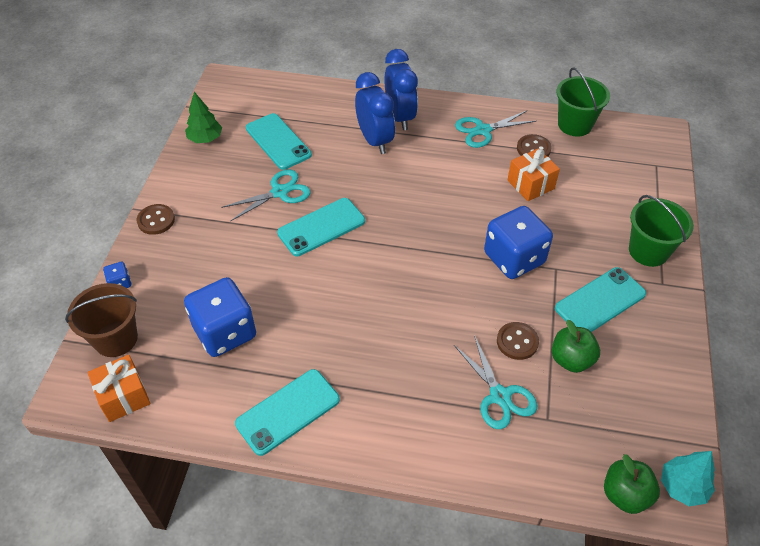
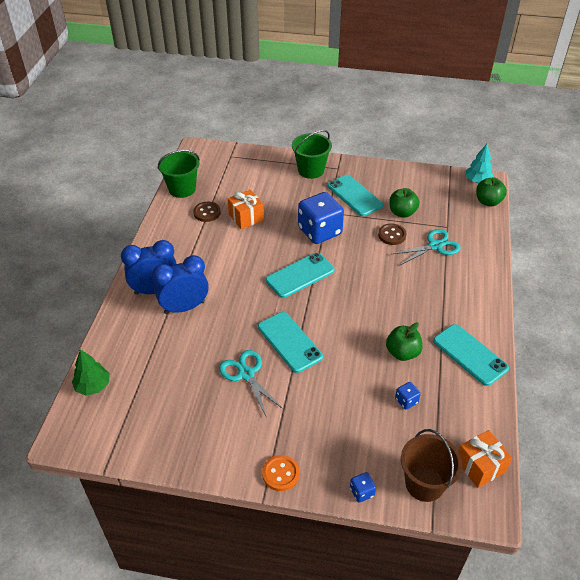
camera: 90 degrees left, 5 degrees down
(156, 220) = (280, 474): brown button -> orange button
(205, 139) = (163, 444): green tree -> green tree (93, 386)
(225, 332) = (406, 401): blue dice -> blue dice, size x0.42
(278, 141) = (176, 380): turquoise phone -> turquoise phone (300, 275)
(297, 335) = (402, 353): none -> green apple
(483, 130) = (181, 239): turquoise scissors -> none

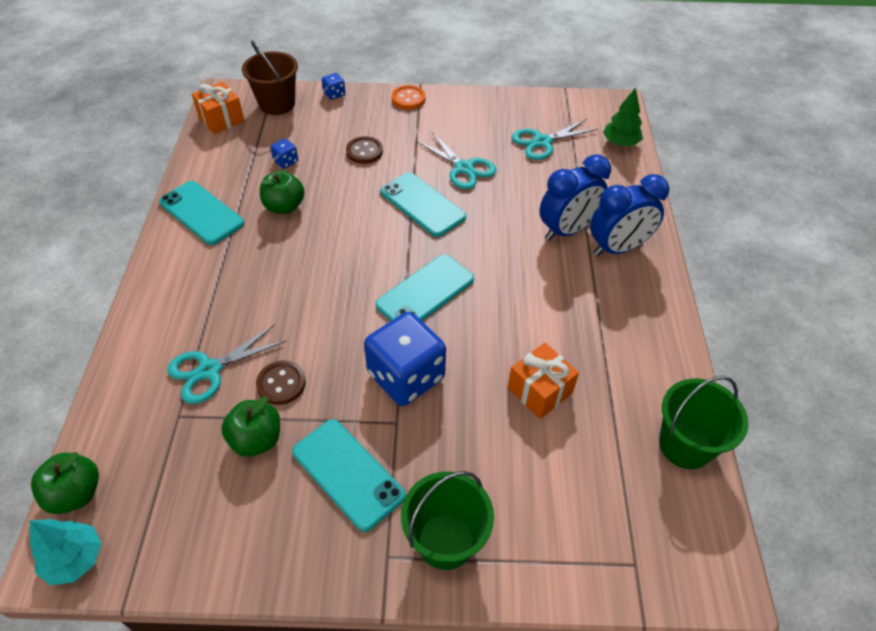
camera: 170 degrees right, 5 degrees up
(164, 396) = (542, 142): none -> turquoise scissors
(207, 212) = (611, 392): brown button -> brown button (364, 151)

